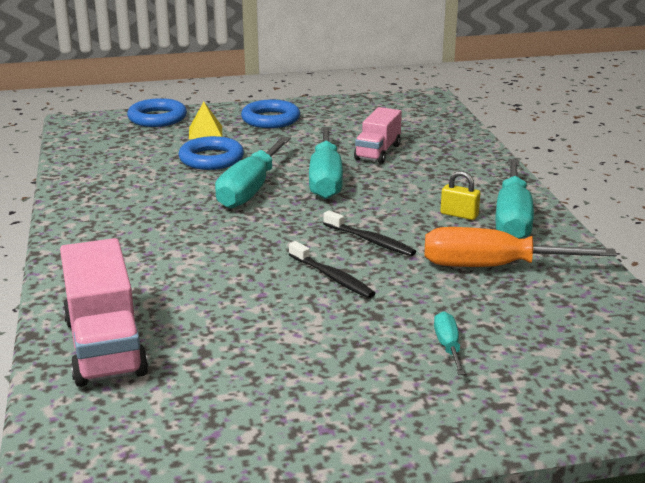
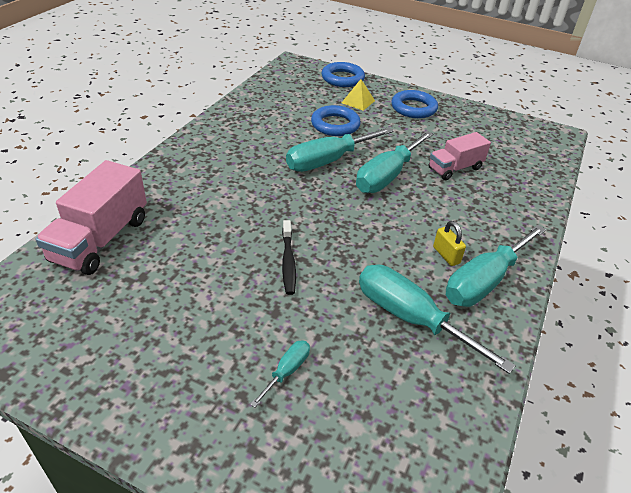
camera: 35 degrees right, 15 degrees up
(370, 241) = (352, 244): black toothbrush -> none
(492, 267) = (410, 318): orange screwdriver -> turquoise screwdriver

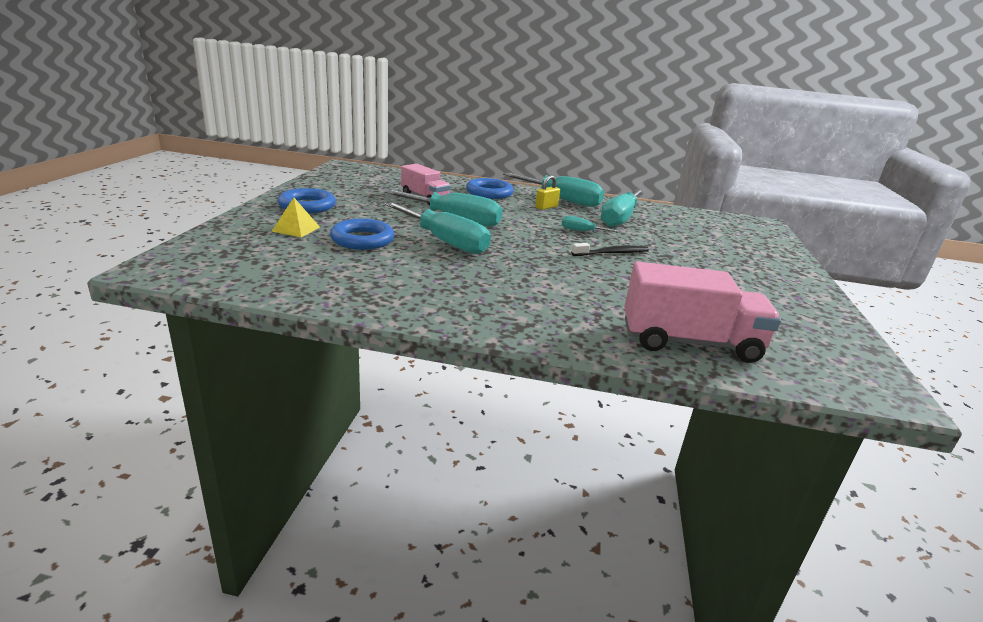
camera: 105 degrees left, 15 degrees down
(287, 371) = (709, 249): turquoise screwdriver -> turquoise screwdriver (582, 231)
(342, 78) = (222, 236): blue ring -> blue ring (489, 193)

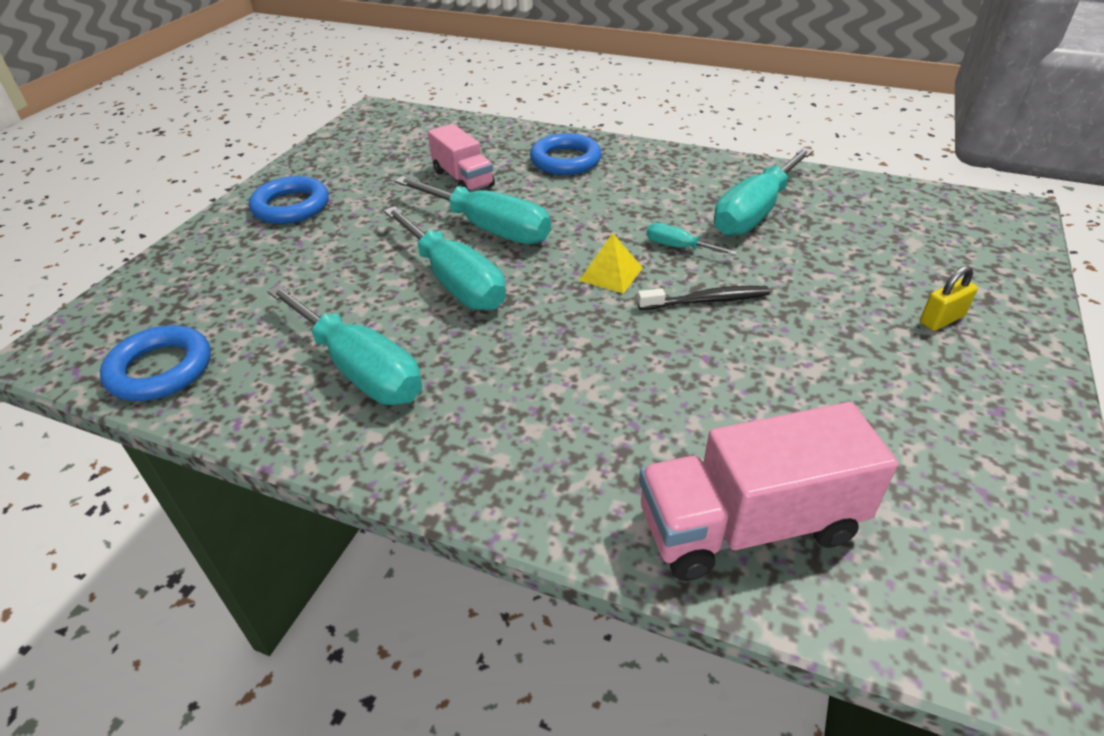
camera: 15 degrees right, 15 degrees up
(296, 229) = (257, 259): yellow pyramid -> yellow pyramid (611, 274)
(362, 239) = (338, 279): blue ring -> blue ring (160, 369)
(546, 207) = (643, 190): yellow padlock -> yellow padlock (941, 319)
(562, 200) = (676, 170): turquoise screwdriver -> turquoise screwdriver (360, 369)
(689, 342) = (749, 525): pink truck -> pink truck turned 150 degrees clockwise

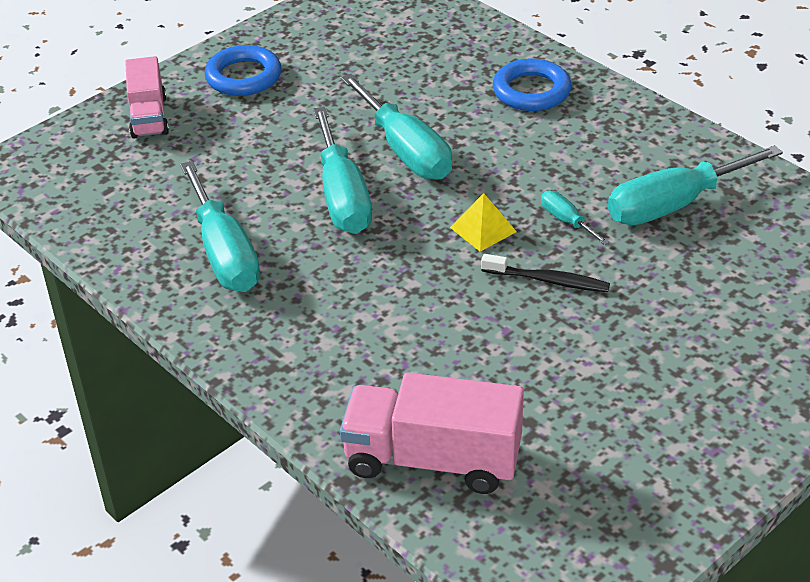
camera: 25 degrees right, 0 degrees up
(160, 369) = (80, 208): blue ring -> none
(463, 179) = (416, 87): pink truck -> pink truck (149, 117)
(941, 319) = (748, 363): yellow padlock -> none

